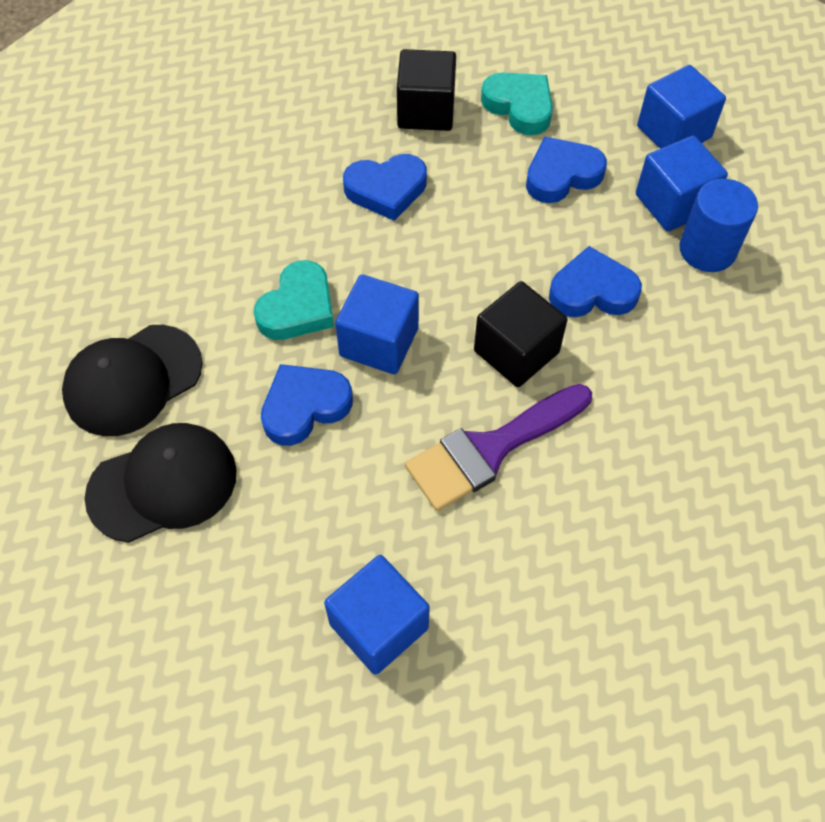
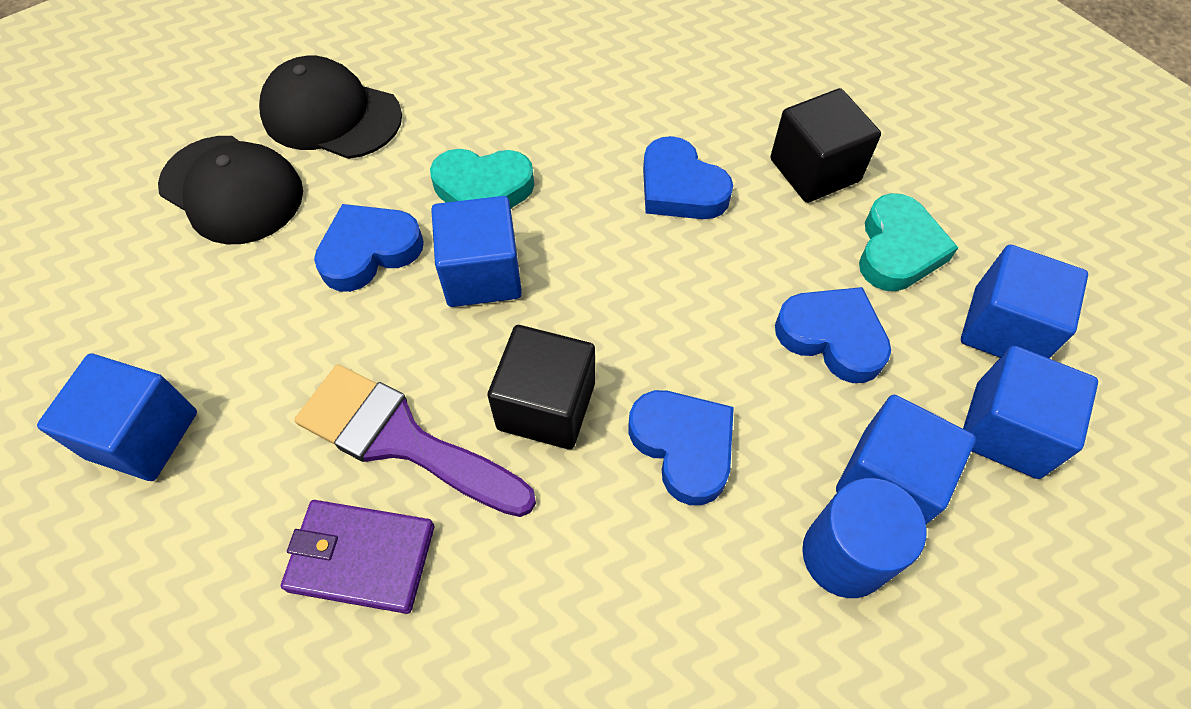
camera: 60 degrees right, 0 degrees up
(304, 407) = (369, 251): blue heart -> blue heart turned 60 degrees counterclockwise
(568, 509) = (361, 558): none -> purple wallet
(608, 92) = (1004, 328): none -> blue cube

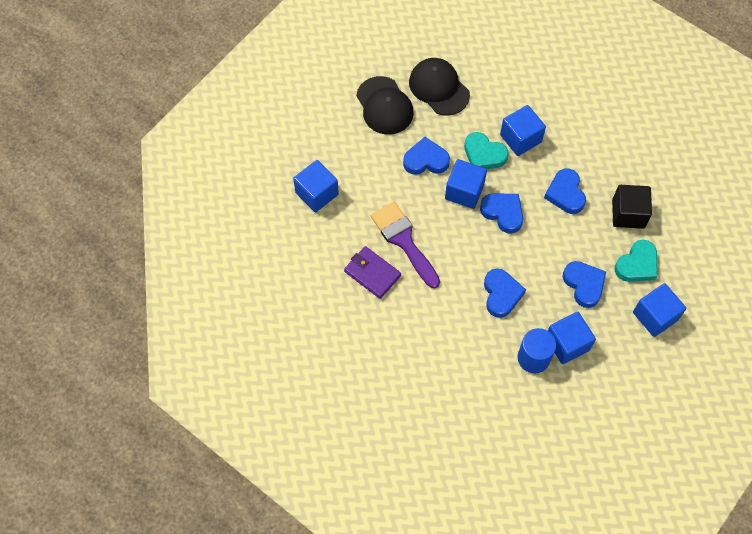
camera: 30 degrees right, 5 degrees up
(546, 406) = (460, 255): black cube -> none
(584, 278) = (503, 213): none -> blue heart
(1006, 430) = (624, 351): blue cube -> blue cube (520, 138)

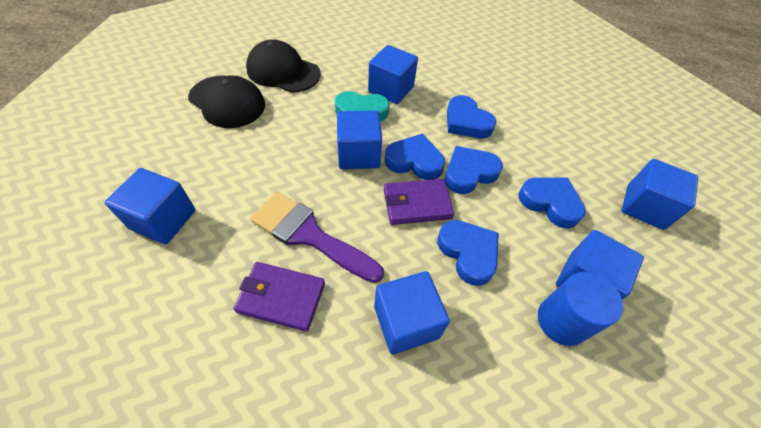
camera: 30 degrees left, 10 degrees down
(426, 160) = (298, 137): blue heart -> blue heart (469, 173)
(438, 318) = (406, 322): none -> blue cube
(486, 247) = (417, 204): none -> purple wallet
(628, 214) = (538, 120): black cube -> none
(637, 264) = (584, 162): turquoise heart -> none

